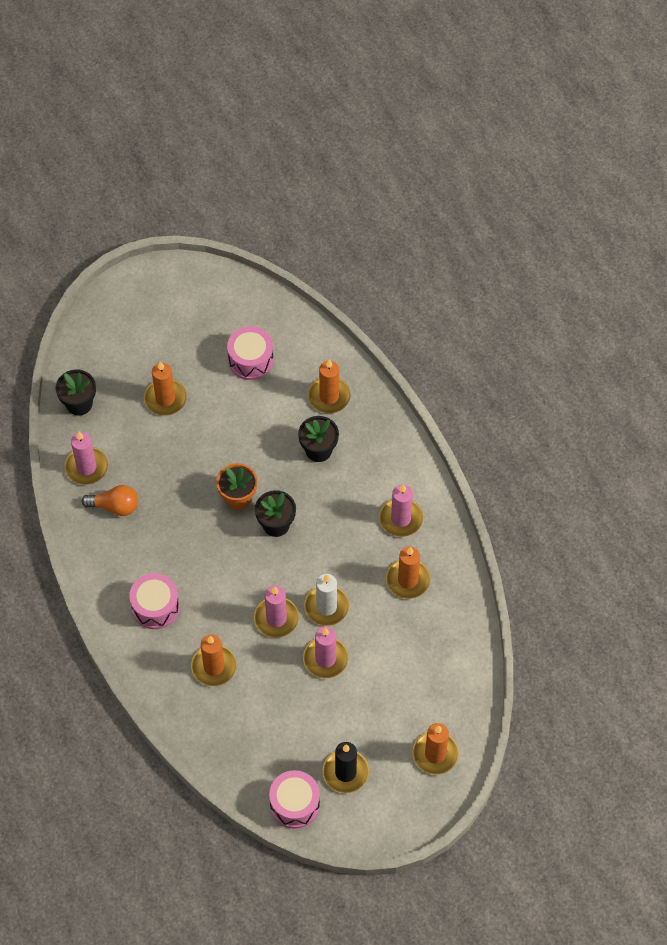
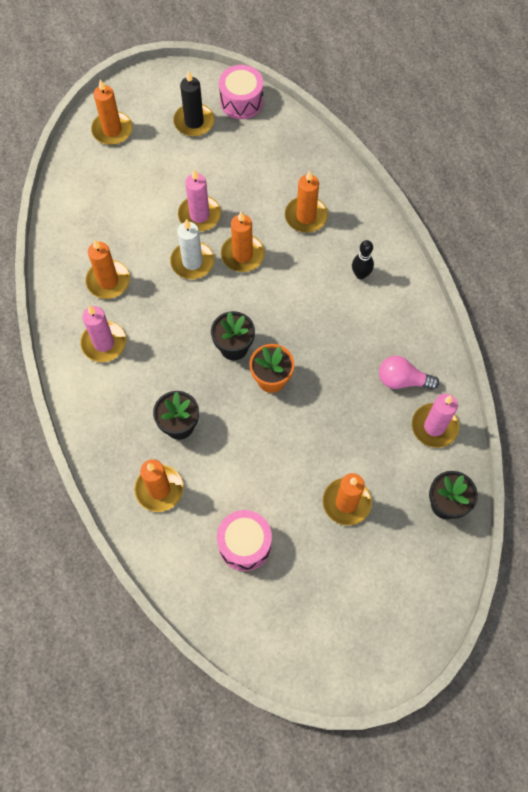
camera: 175 degrees left, 5 degrees up
(115, 506) = (402, 380): orange light bulb -> pink light bulb
(155, 607) = (360, 274): pink drum -> black bowling pin
(276, 618) = (242, 255): pink candle -> orange candle

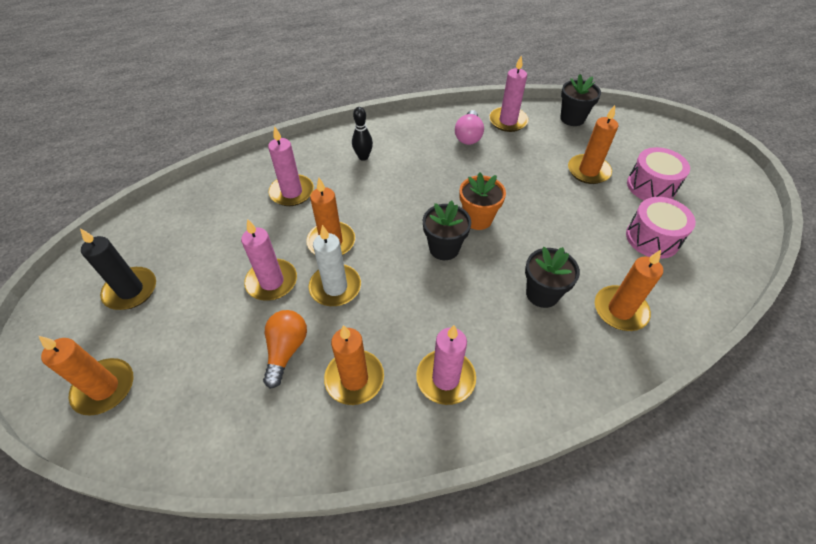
camera: 90 degrees left, 15 degrees down
(135, 234) = (286, 350): none -> orange light bulb
(241, 101) = (120, 244): pink drum -> pink drum (651, 186)
(306, 216) = (292, 192): orange candle -> pink candle

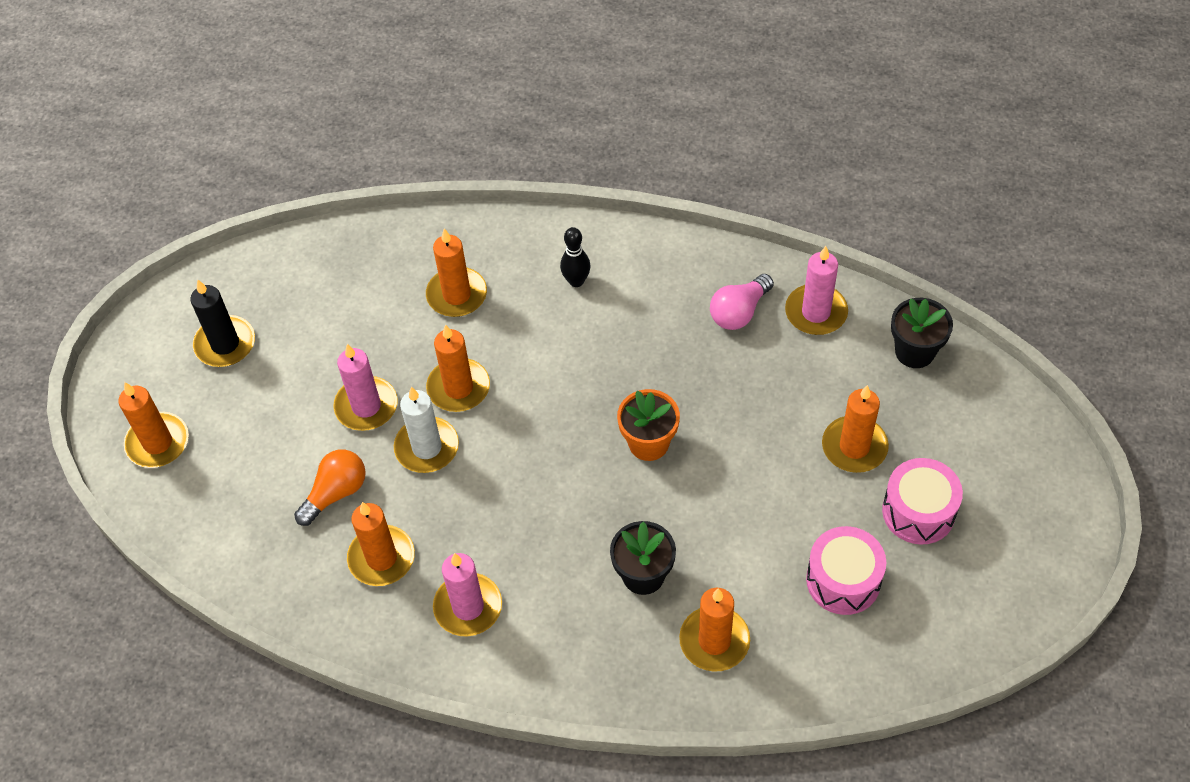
camera: 35 degrees right, 5 degrees up
(292, 192) = (457, 295): pink candle -> orange candle
(444, 248) = (578, 461): black flower pot -> none

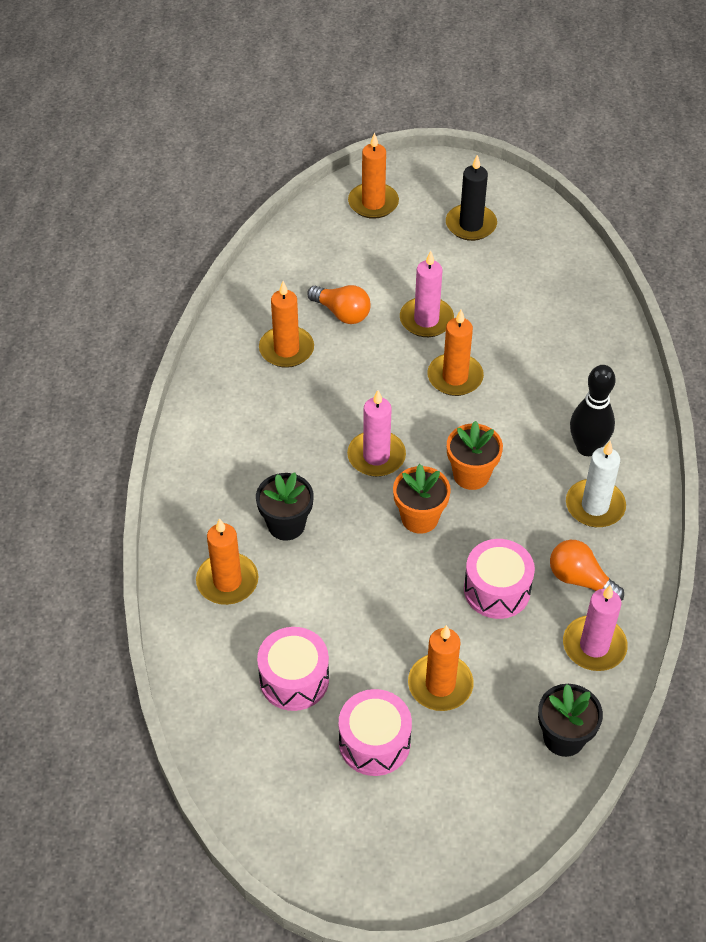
camera: 80 degrees right, 5 degrees down
(427, 447) = (392, 364): white candle -> white candle (595, 506)
(457, 295) = (552, 364): orange candle -> none
(468, 607) = (247, 409): pink candle -> pink candle (376, 456)
(576, 281) = (587, 448): black bowling pin -> black bowling pin, size x1.53
(597, 389) = (471, 475): none -> orange flower pot
(739, 312) = (580, 579): pink light bulb -> orange light bulb
(746, 384) = (497, 590): none -> pink drum

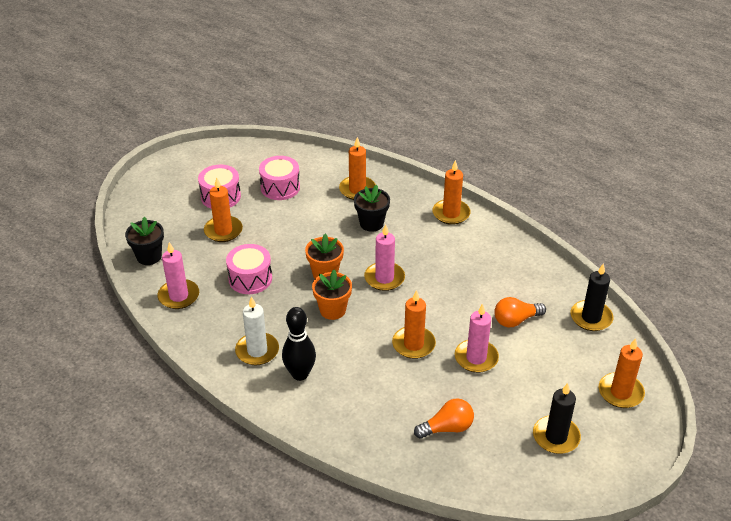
camera: 125 degrees right, 10 degrees down
(285, 258) = (591, 317): none -> black candle
(286, 349) = (503, 280): orange candle -> orange candle (451, 213)
(580, 579) = (220, 314): orange light bulb -> orange light bulb (447, 428)

